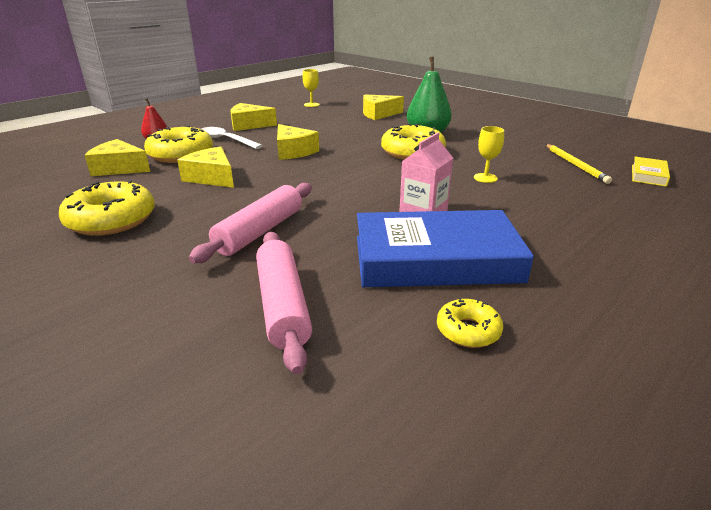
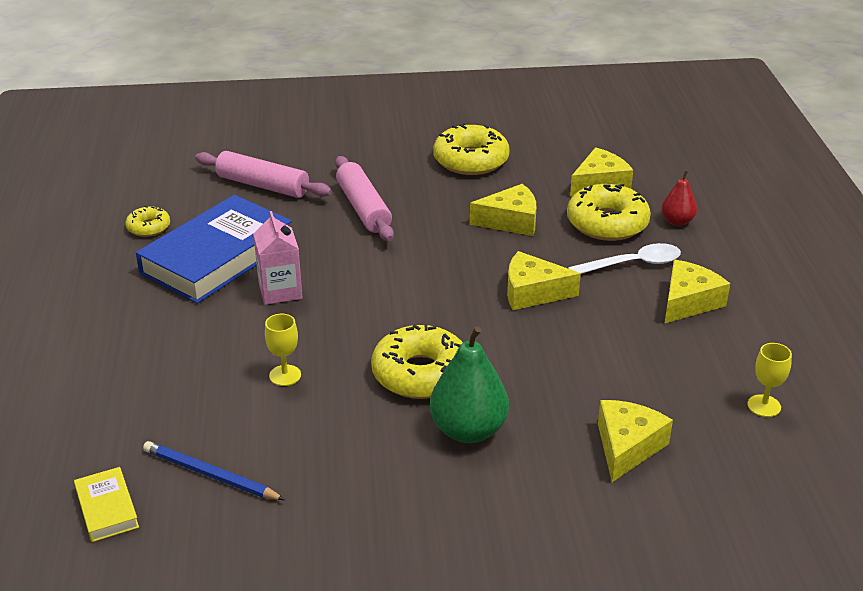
camera: 130 degrees right, 5 degrees up
(575, 165) = (210, 475): yellow pencil -> blue pencil

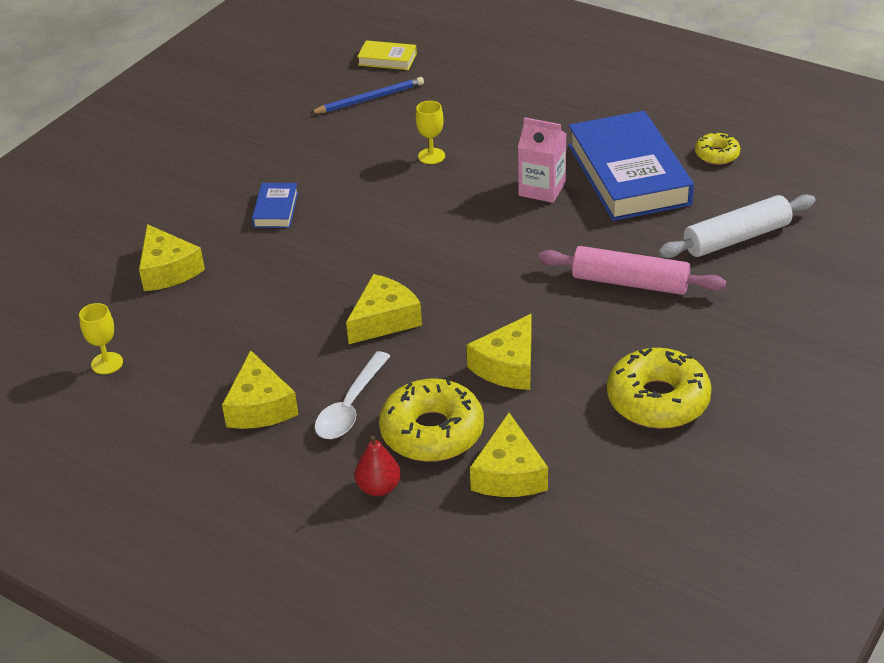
camera: 130 degrees right, 5 degrees up
(263, 185) = (737, 238): pink rolling pin -> white rolling pin
(420, 374) = (358, 214): yellow donut -> none
(468, 430) = (276, 209): green pear -> blue book

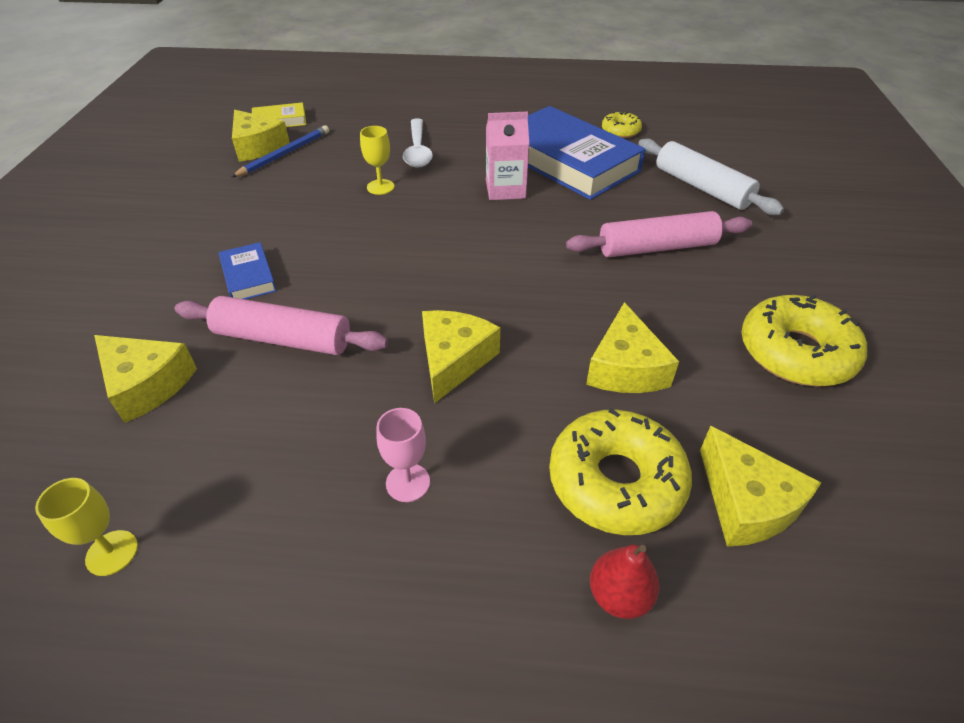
camera: 30 degrees left, 5 degrees up
(260, 406) = (378, 534): yellow cheese -> yellow cheese (257, 146)
(273, 266) = (283, 339): none -> pink rolling pin
(296, 385) = (408, 482): none -> pink goblet
(350, 406) = (495, 486): white spoon -> white spoon (418, 150)
(737, 238) = (702, 187): white rolling pin -> white rolling pin turned 75 degrees counterclockwise

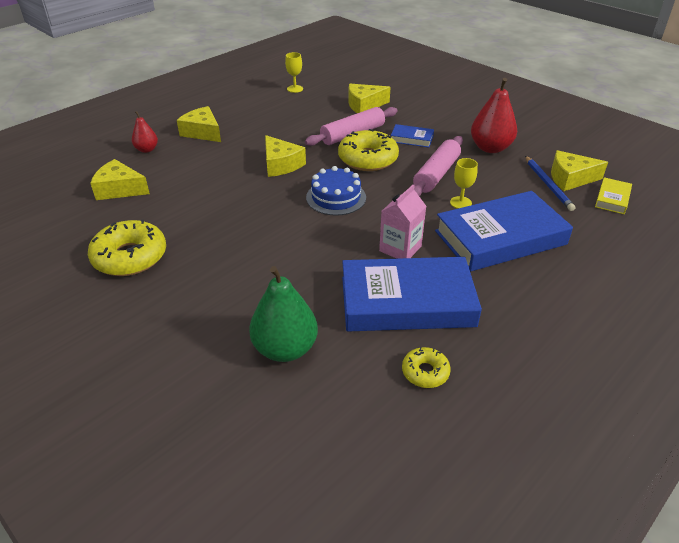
camera: 130 degrees right, 5 degrees down
(223, 209) = (490, 148): none -> red pear
(408, 482) = (242, 134): pink goblet -> none
(418, 150) = (500, 238): white spoon -> blue book
(472, 267) = (336, 197): none -> blue cake
(616, 481) = (173, 169): yellow donut -> yellow donut (368, 159)
(625, 368) = (208, 202): yellow cheese -> yellow cheese (202, 132)
(657, 248) = (259, 271): pink rolling pin -> pink rolling pin (436, 174)
(702, 187) = (285, 349): white rolling pin -> green pear

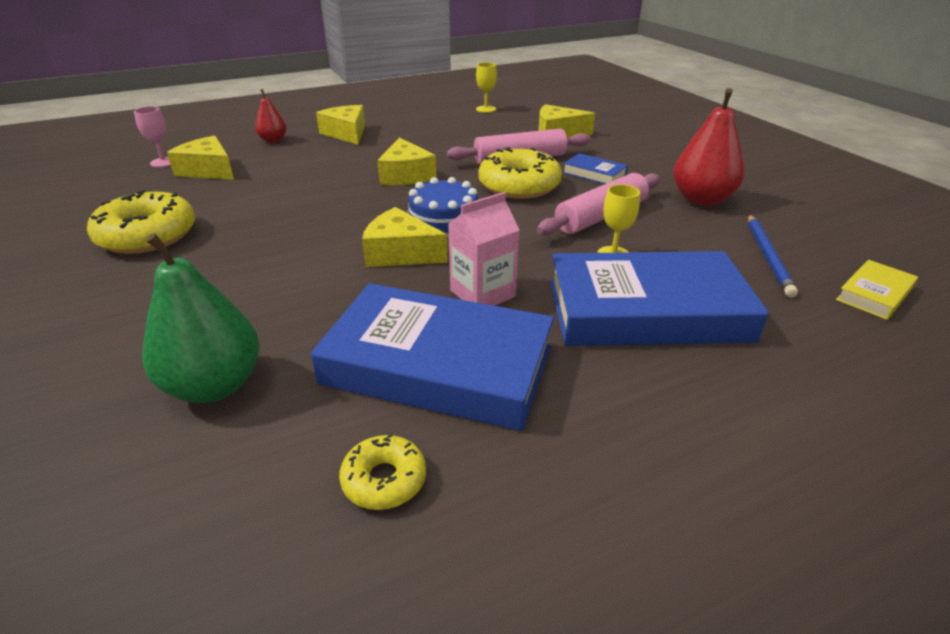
camera: 20 degrees right, 5 degrees down
(72, 188) = (163, 162): none -> pink goblet
(570, 178) = (811, 255): yellow cheese -> yellow cheese (400, 253)

